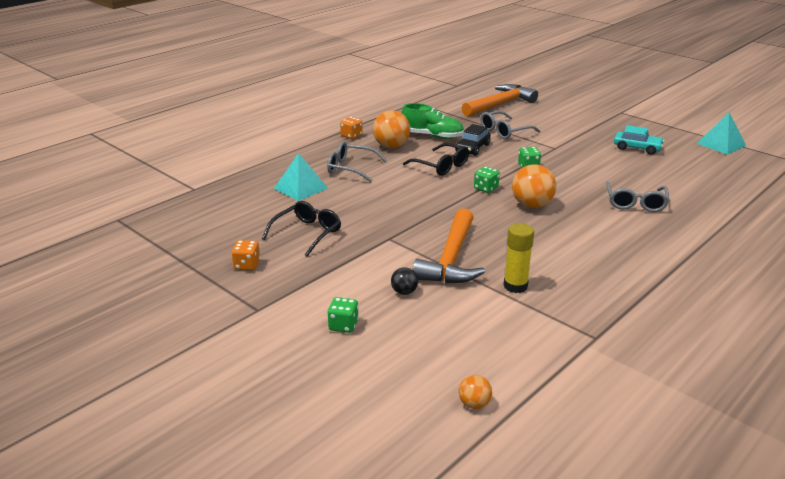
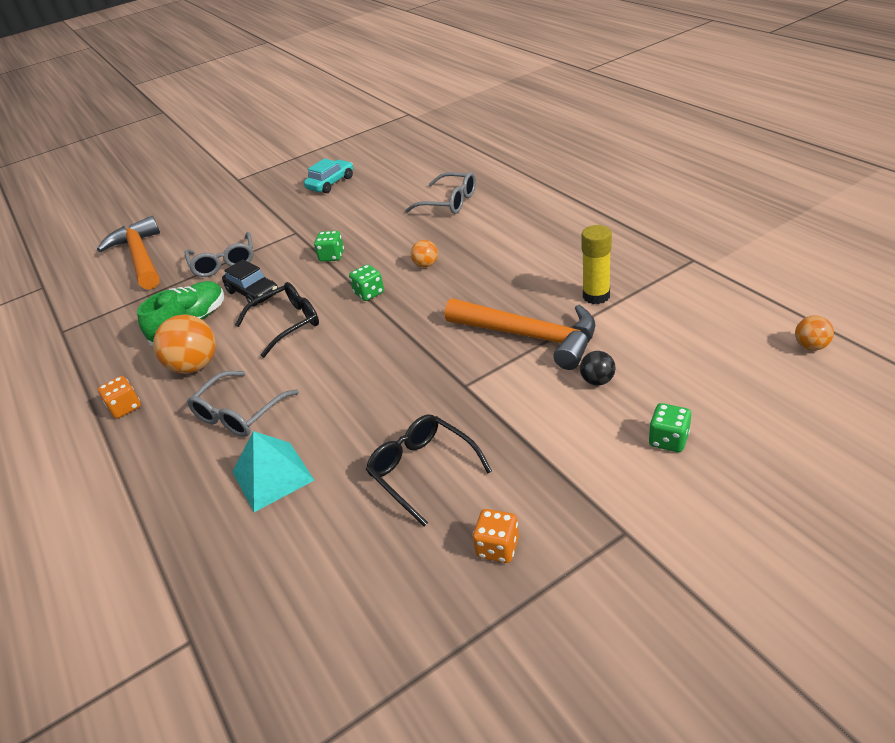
camera: 70 degrees left, 10 degrees up
(532, 205) = (426, 265): orange ball -> orange ball, size x0.52
(721, 144) = (353, 140): turquoise pyramid -> none

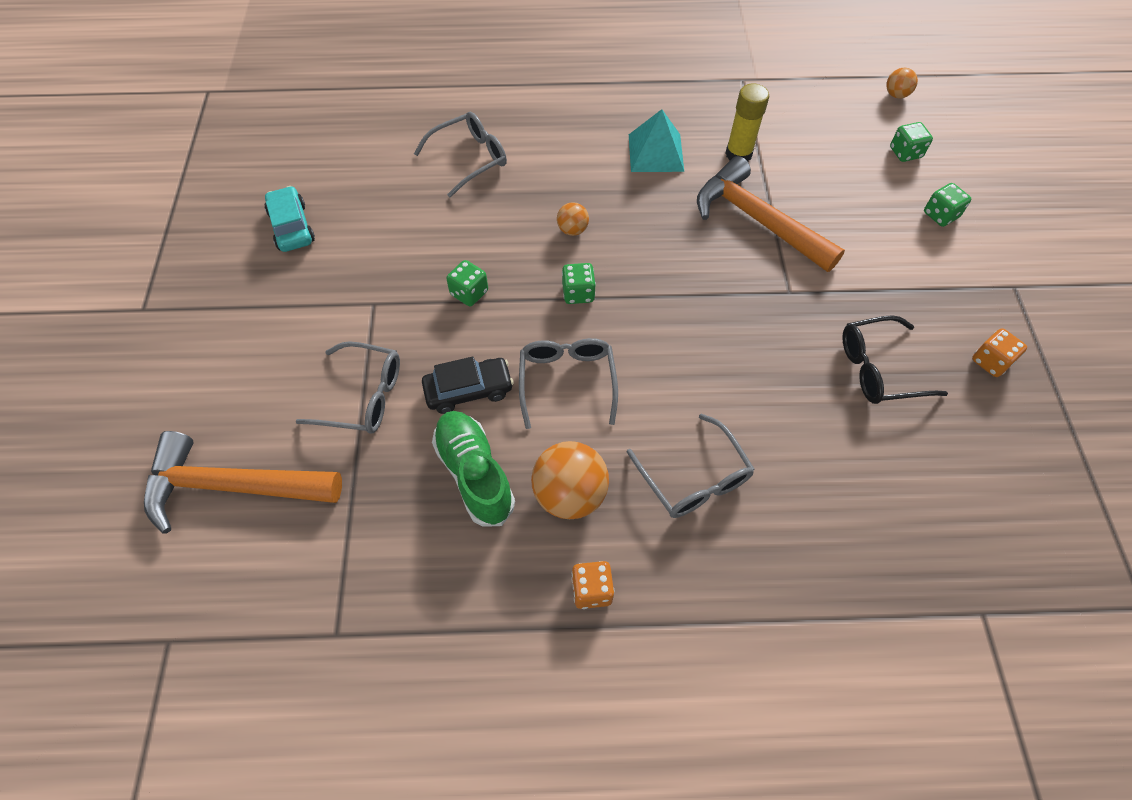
camera: 65 degrees left, 20 degrees up
(272, 476) = (812, 481): turquoise pyramid -> turquoise pyramid (656, 152)
(287, 323) = (567, 381): black glasses -> grey glasses
(529, 336) = (757, 220): orange hammer -> orange hammer turned 105 degrees counterclockwise
(597, 381) = (848, 213): black ball -> none
(730, 384) = (905, 153): none -> green dice

